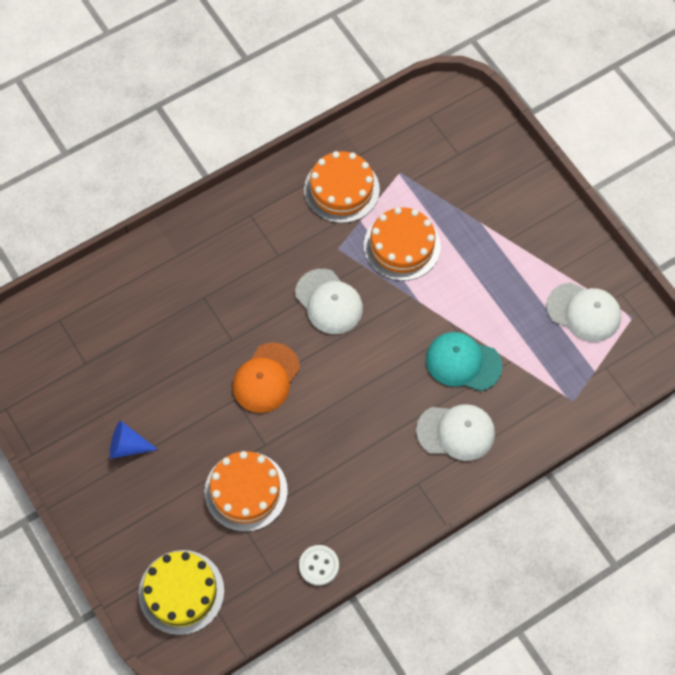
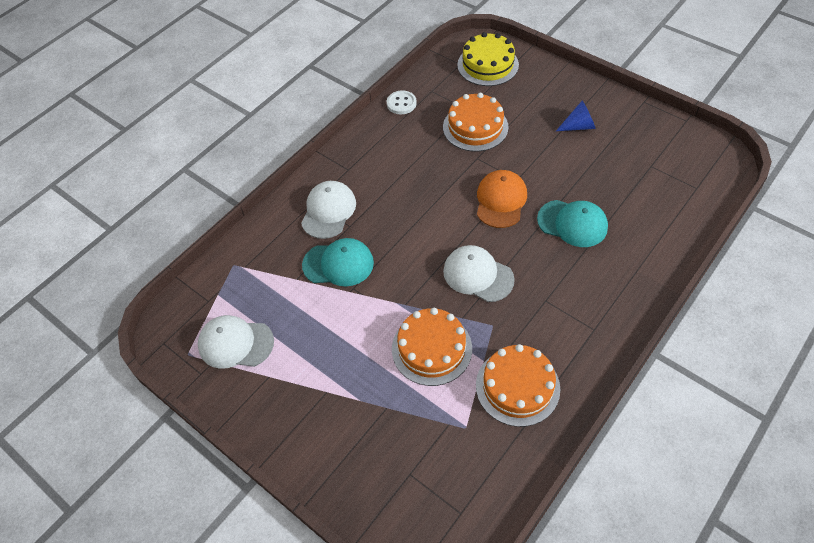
camera: 165 degrees right, 10 degrees down
(208, 325) = (572, 223): none -> turquoise cap
(456, 432) = (328, 211): white cap -> white cap turned 120 degrees clockwise

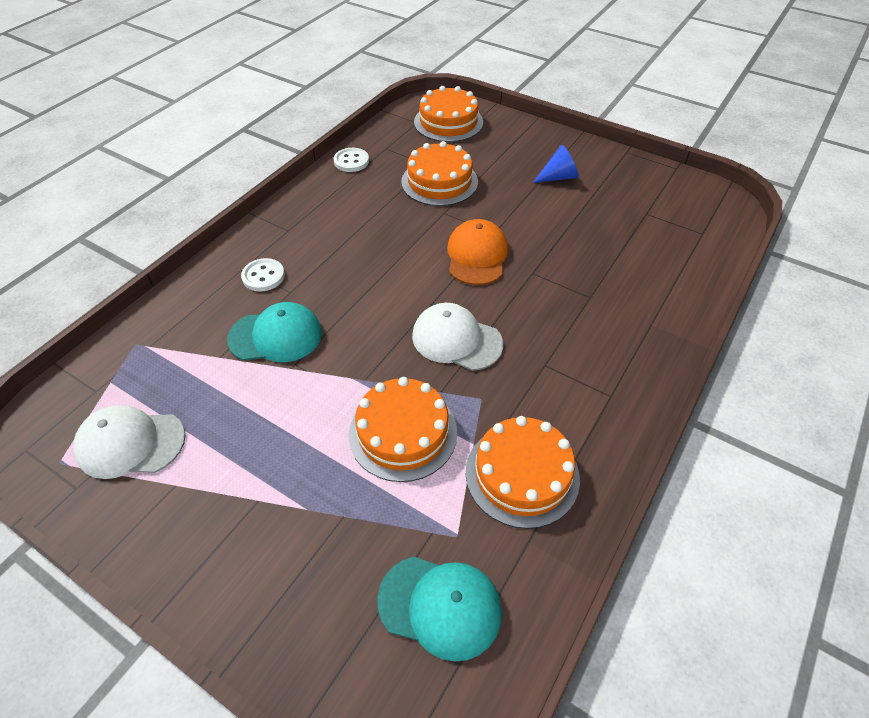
camera: 10 degrees left, 5 degrees down
(328, 211) = (263, 276): white cap -> white button
(488, 65) = (448, 122): yellow cake -> orange cake
(572, 223) = (565, 276): turquoise cap -> turquoise cap (440, 606)

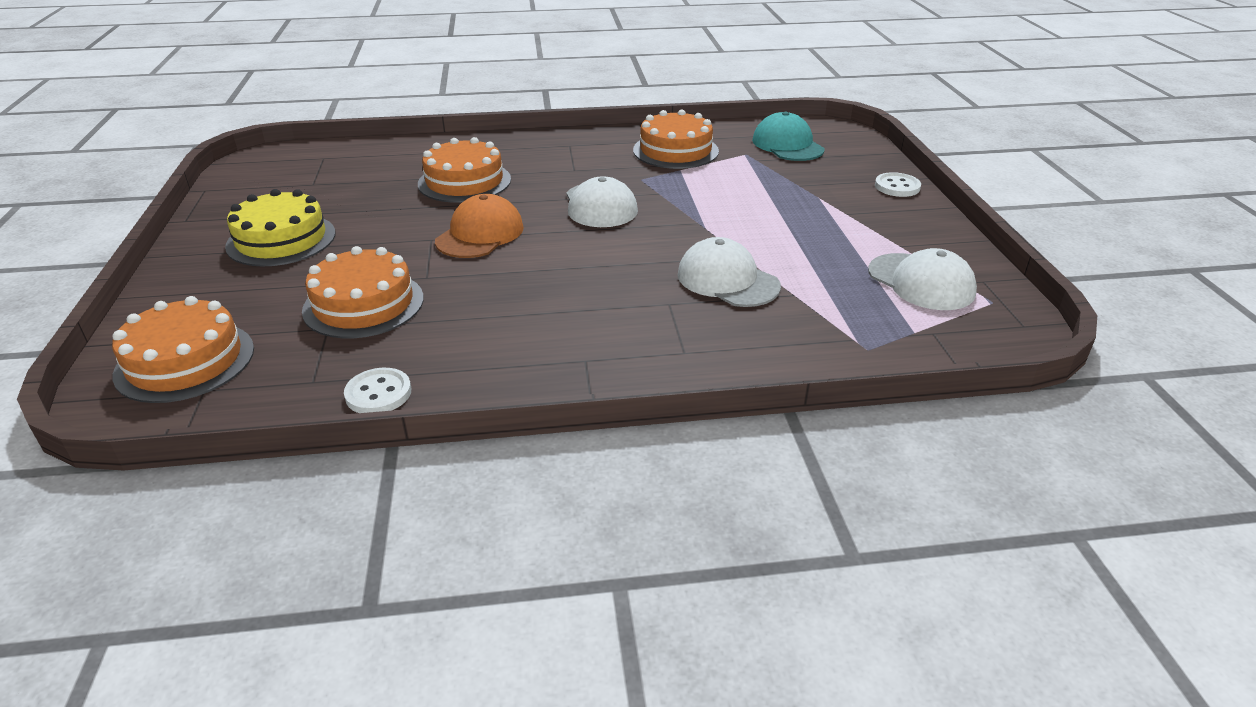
camera: 130 degrees left, 15 degrees down
(263, 276) = (675, 331): white button -> white button (897, 187)
(276, 336) = (727, 280): turquoise cap -> white cap
(403, 433) = (714, 191): orange cake -> orange cake (464, 181)
(477, 256) = (480, 234): orange cap -> orange cap turned 150 degrees clockwise
(558, 177) = (281, 239): blue cone -> yellow cake

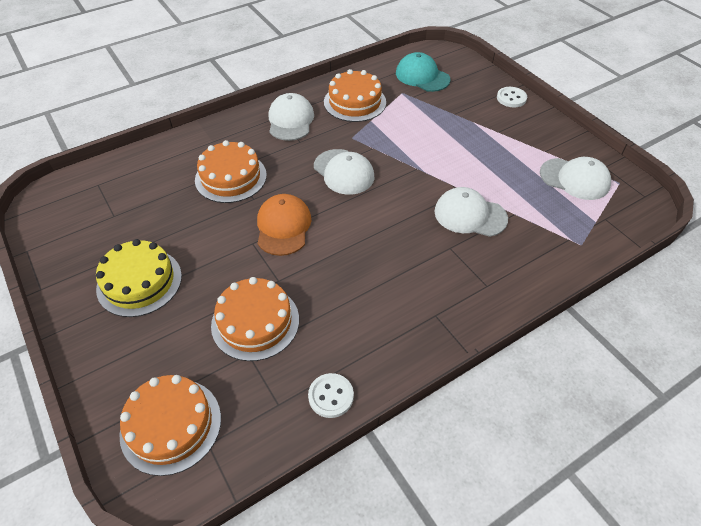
camera: 25 degrees left, 15 degrees up
(581, 151) = (290, 120): none -> white cap

